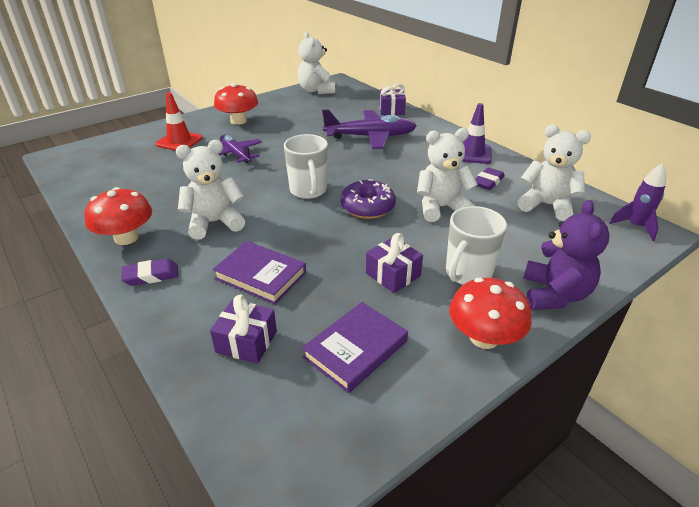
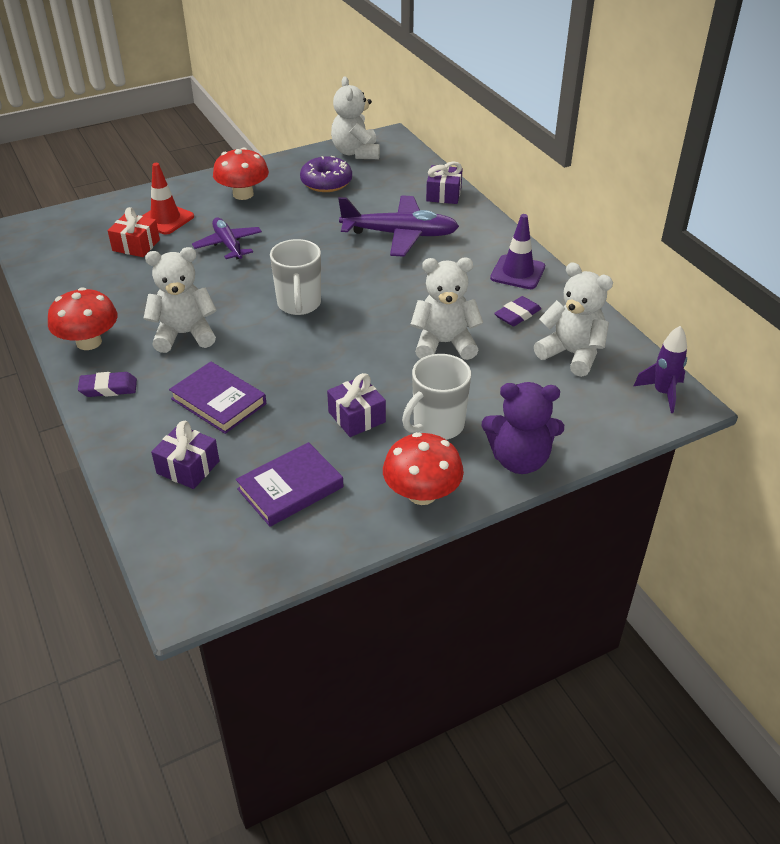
camera: 10 degrees right, 5 degrees up
(157, 161) = (136, 245): none -> red gift
(367, 207) = (359, 333): purple donut -> purple donut (326, 182)
(554, 294) = (519, 460): purple teddy bear -> purple teddy bear turned 75 degrees clockwise

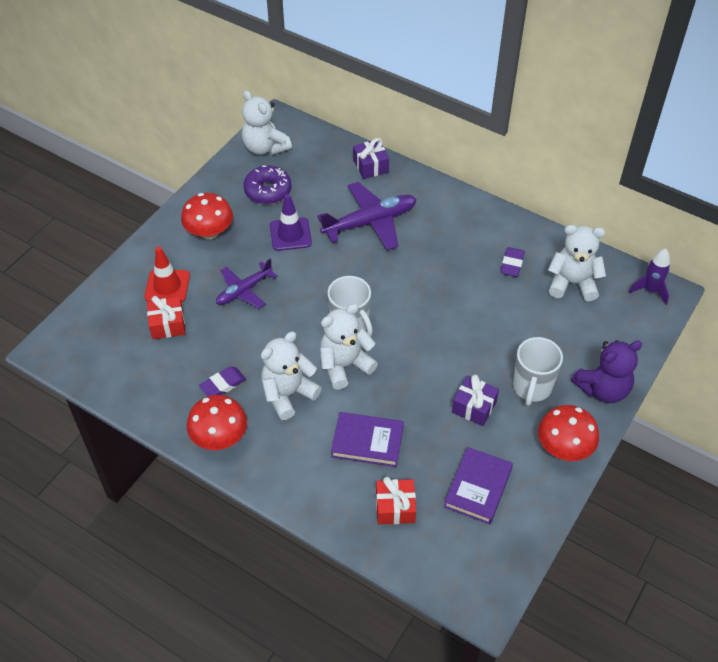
camera: 30 degrees left, 10 degrees up
(108, 388) = (275, 471): purple eraser -> purple eraser (223, 384)
(188, 467) = (395, 507): purple gift -> red gift
(228, 244) = (244, 290): purple plane -> purple plane turned 75 degrees counterclockwise
(444, 343) = (482, 313): white teddy bear -> white teddy bear (344, 365)
(517, 272) = (483, 223): purple traffic cone -> purple traffic cone (290, 234)

